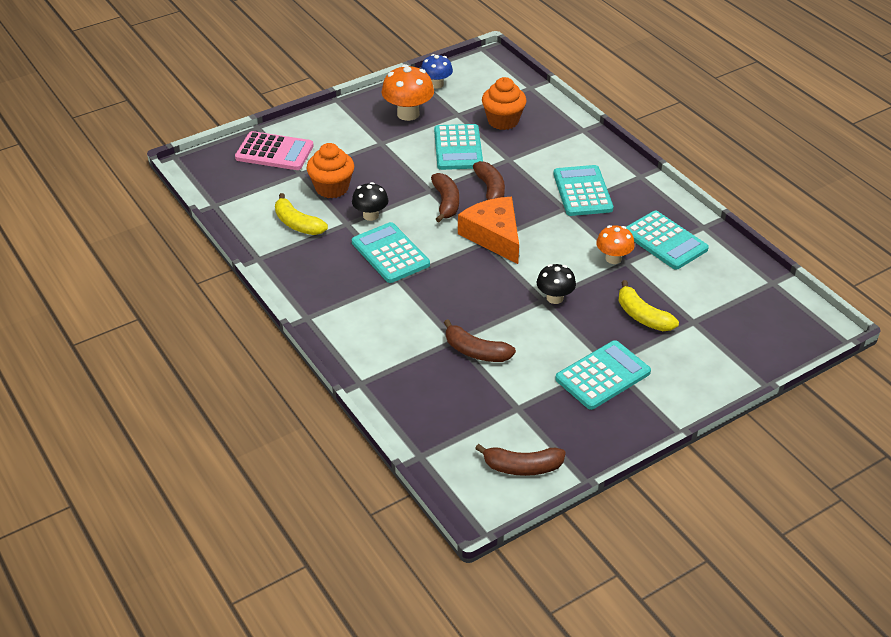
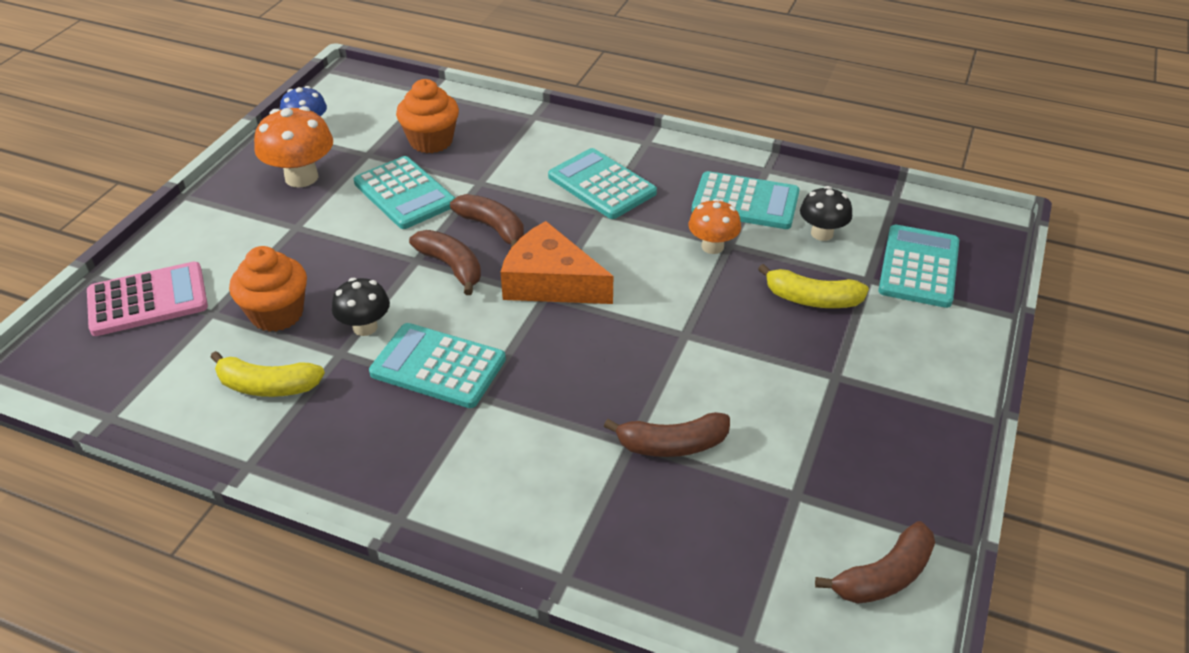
camera: 35 degrees left, 0 degrees up
(555, 298) = (696, 325): black mushroom -> black mushroom (822, 233)
(602, 375) = (846, 395): turquoise calculator -> turquoise calculator (918, 267)

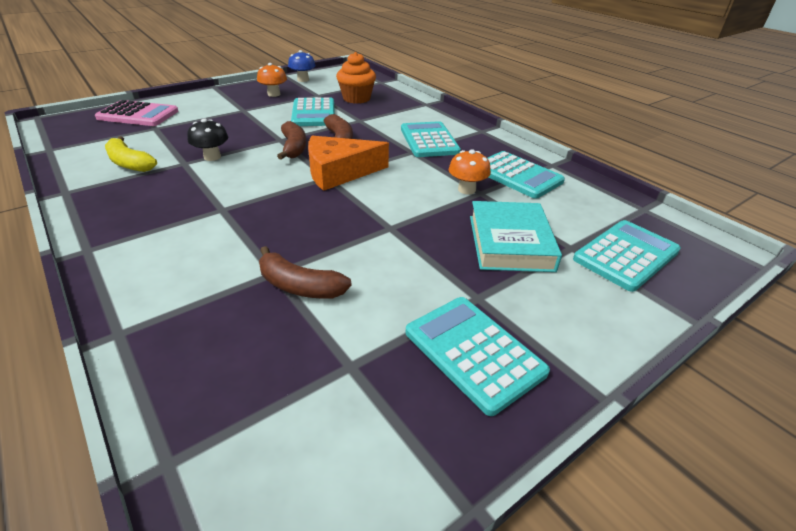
camera: 30 degrees right, 5 degrees down
(277, 314) = (181, 138): orange cupcake -> none
(301, 177) = (274, 94): orange mushroom -> orange mushroom, size x0.64
(438, 366) = (221, 187): turquoise calculator -> turquoise calculator (473, 352)
(550, 282) = (339, 172): orange cheese -> orange cheese turned 75 degrees counterclockwise
(812, 299) = (510, 242): yellow banana -> turquoise book
(822, 233) = (559, 209): black mushroom -> none
(883, 576) = (350, 480): brown banana -> none

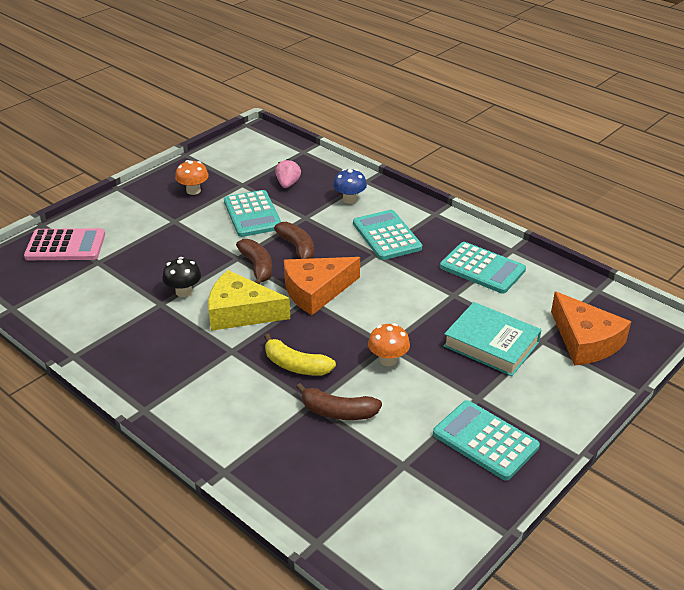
camera: 10 degrees left, 0 degrees up
(130, 163) = (108, 313): yellow banana -> yellow banana (296, 365)
(254, 179) = (241, 312): none -> yellow cheese
(303, 80) = (213, 161): blue mushroom -> blue mushroom (349, 199)
(356, 98) = (288, 184): orange cupcake -> pink strawberry
(466, 189) = (440, 293): orange mushroom -> orange mushroom (388, 360)
(510, 242) = (491, 344): turquoise book -> turquoise book turned 45 degrees counterclockwise
(626, 255) = (585, 341): turquoise calculator -> orange cheese

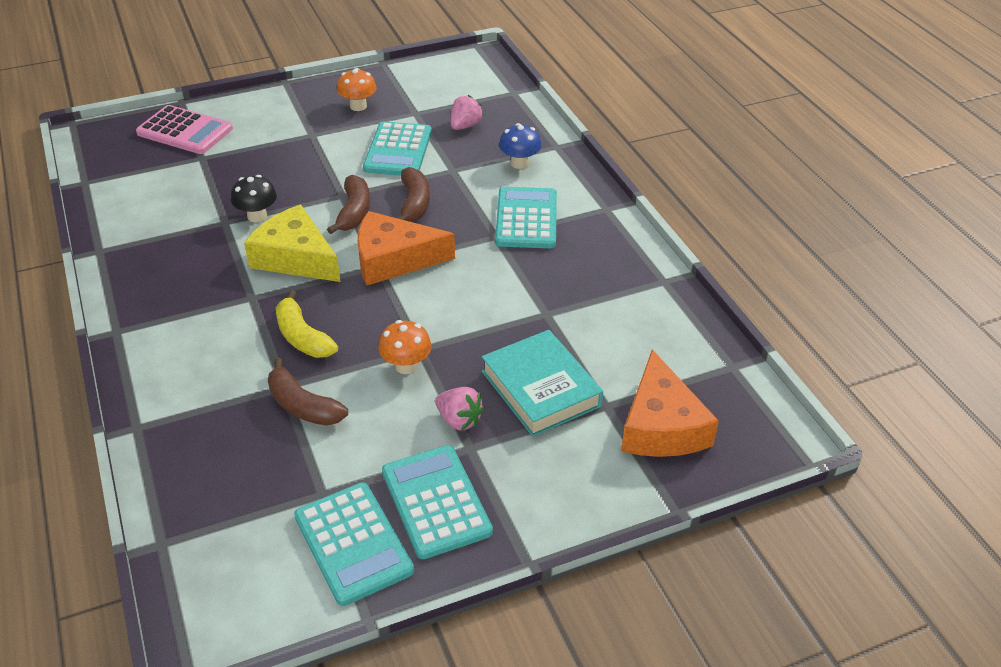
camera: 25 degrees right, 5 degrees up
(455, 383) = (459, 420): none -> pink strawberry
(482, 268) = (607, 293): turquoise calculator -> turquoise calculator (353, 543)

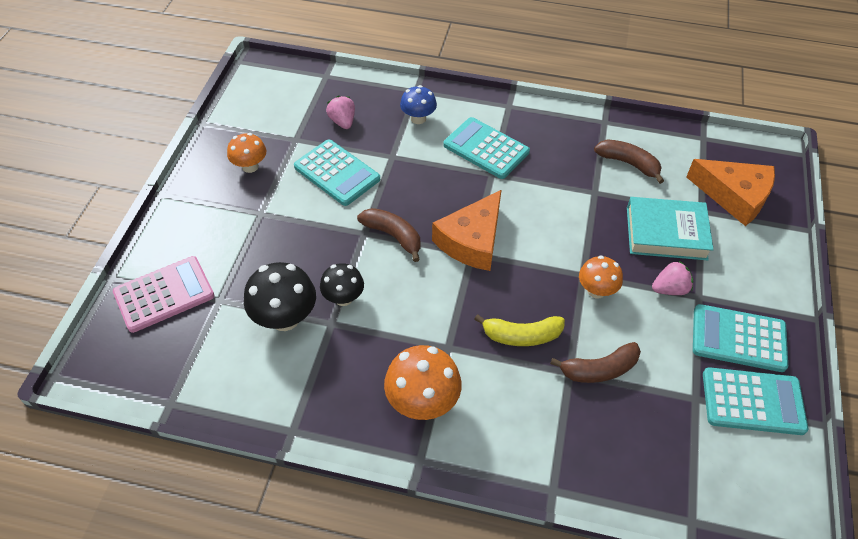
camera: 55 degrees left, 10 degrees up
(178, 307) = (422, 402): none -> orange mushroom
(209, 196) = (285, 318): none -> black mushroom
(295, 257) = (420, 297): yellow cheese -> none
(414, 204) = (414, 197): brown banana -> brown banana (628, 164)

